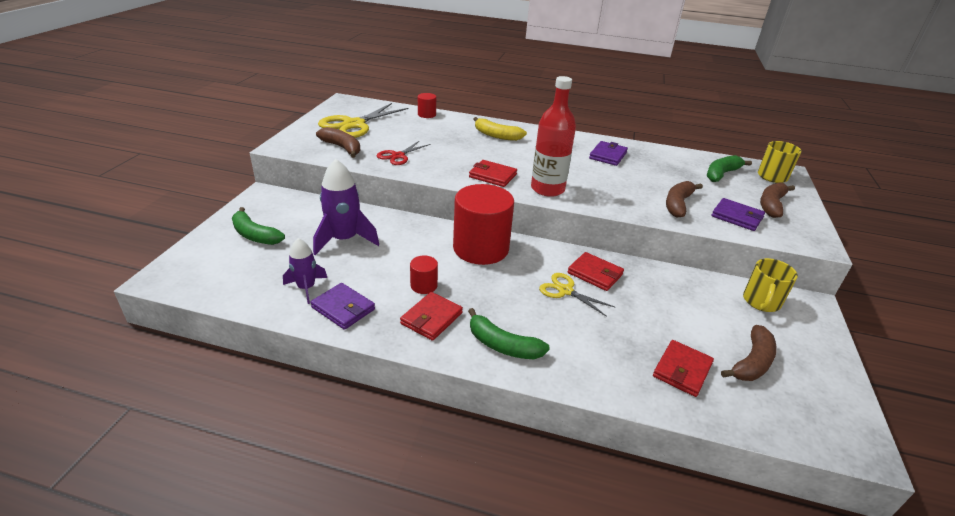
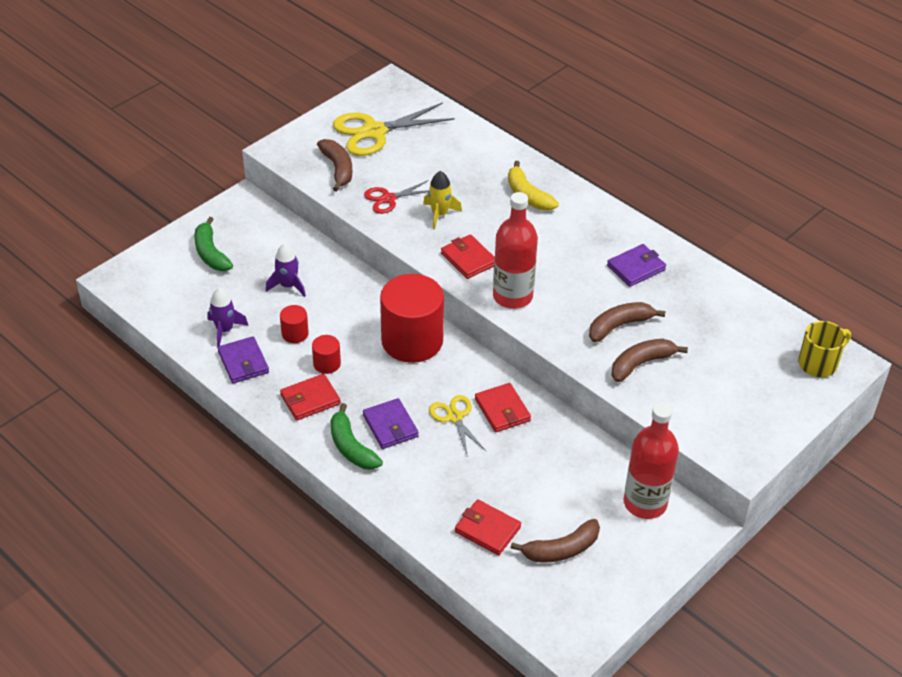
camera: 30 degrees right, 10 degrees up
(344, 239) = (288, 286): purple rocket -> purple rocket, size x0.61
(426, 114) = (472, 134): red cylinder -> red cylinder (295, 333)
(445, 156) = (439, 214): none -> yellow rocket
(682, 370) = (487, 529): red wallet -> red wallet turned 60 degrees clockwise
(721, 174) = (752, 339): green banana -> none
(737, 217) = (691, 402): purple wallet -> purple wallet (390, 426)
(761, 302) = (645, 503): yellow mug -> red bottle
(771, 205) = (757, 402): brown banana -> brown banana (619, 326)

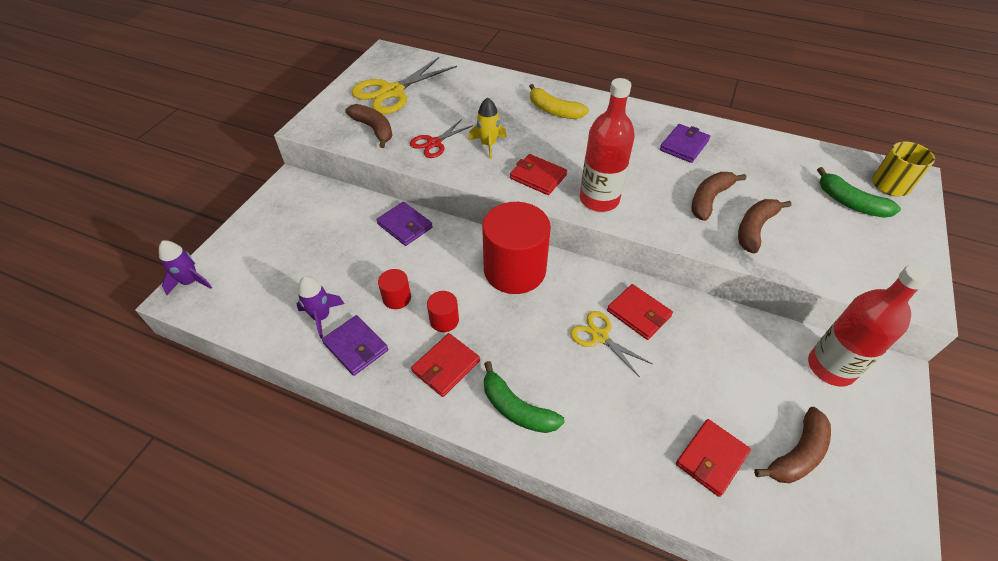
camera: 20 degrees left, 5 degrees up
(211, 253) = (276, 241): green banana -> green banana (849, 202)
(288, 286) = (368, 251): purple rocket -> purple rocket (190, 282)
(390, 426) = (543, 368): purple wallet -> purple wallet (405, 226)
(487, 529) = (711, 458): red wallet -> red wallet turned 60 degrees counterclockwise

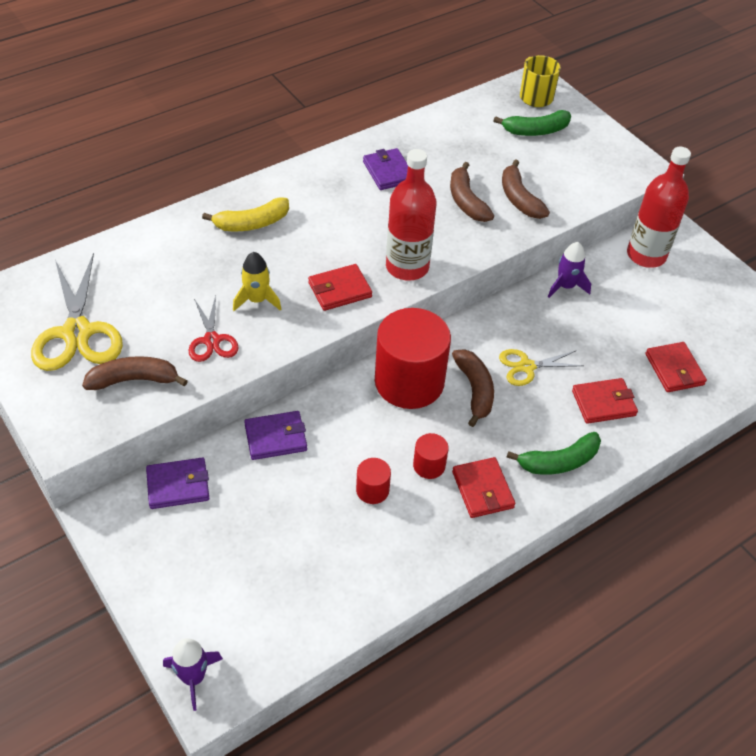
camera: 60 degrees left, 0 degrees up
(321, 317) = (348, 565): purple rocket -> purple rocket (566, 286)
(356, 347) = (410, 551): purple wallet -> purple wallet (178, 485)
(639, 313) = (522, 328): red wallet -> red wallet (603, 403)
(797, 454) = (698, 322): brown banana -> brown banana (474, 390)

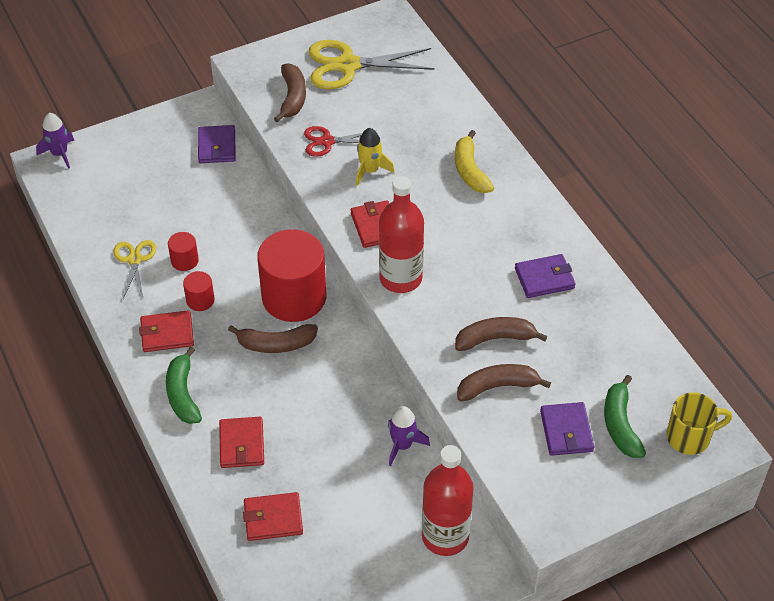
camera: 100 degrees right, 0 degrees up
(276, 437) = (250, 204): purple wallet -> purple wallet (566, 431)
(527, 367) = (297, 390): yellow scissors -> yellow scissors (134, 260)

